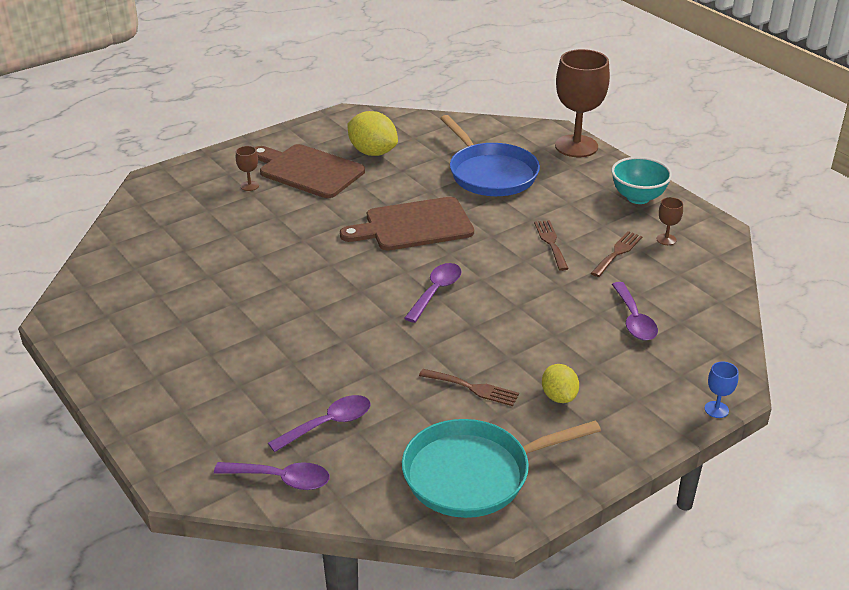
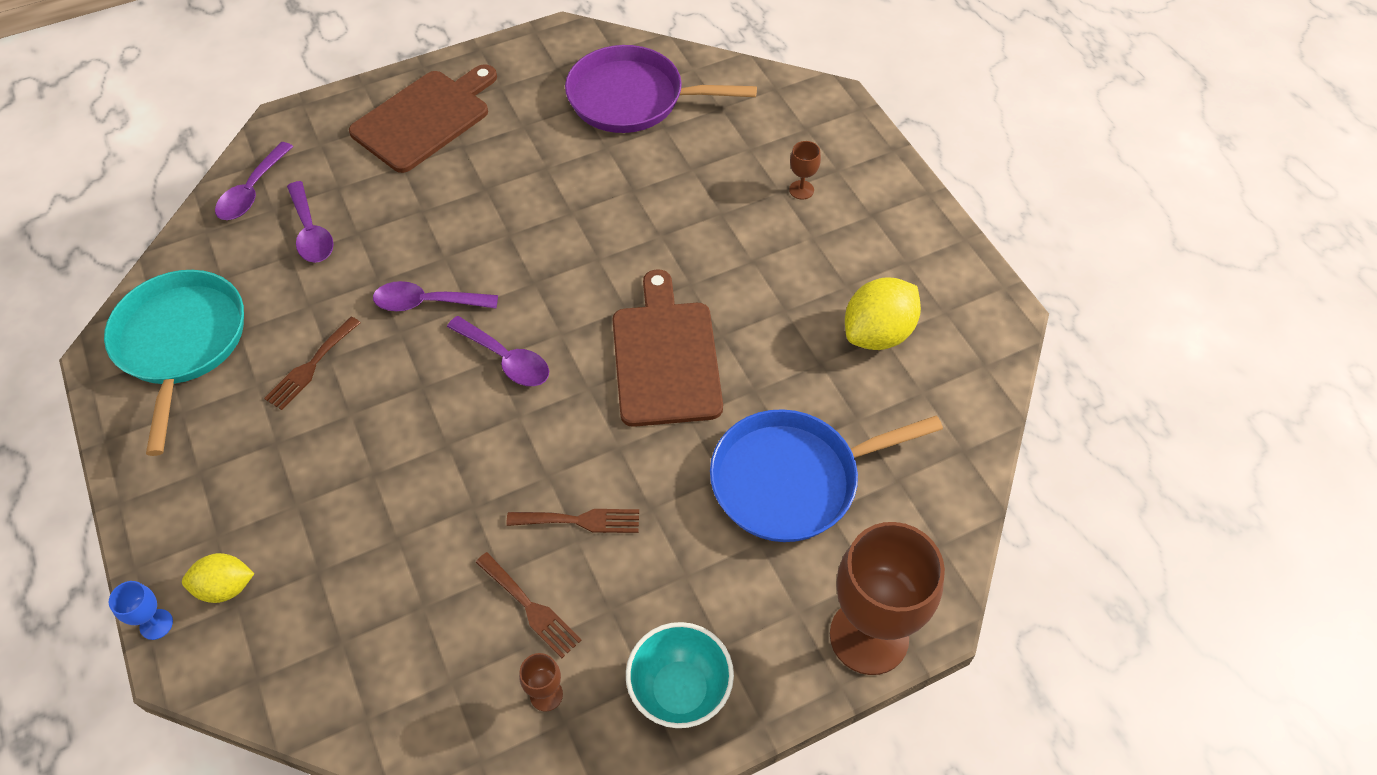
camera: 100 degrees right, 20 degrees up
(149, 269) = (632, 98): none -> purple pan
(308, 170) = (833, 253): brown cutting board -> brown cutting board (425, 118)
(559, 396) = (259, 450): yellow lemon -> yellow lemon (225, 587)
(634, 320) = (367, 581): purple spoon -> purple spoon (427, 303)

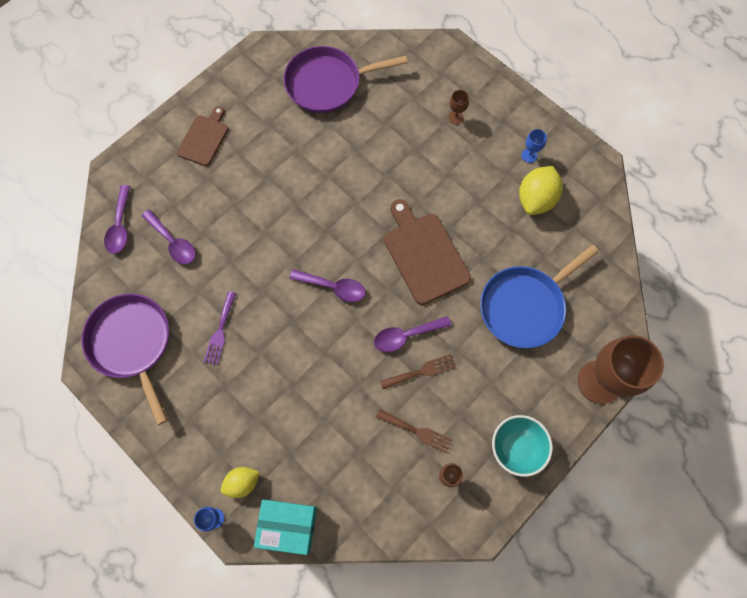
camera: 20 degrees left, 15 degrees up
(181, 342) = (132, 343): turquoise pan -> purple pan
(257, 677) = (288, 526): none -> turquoise box
(311, 366) = (220, 331): brown fork -> purple fork
(425, 118) = (204, 138): brown cutting board -> brown cutting board, size x0.63
(427, 303) = (269, 266): purple spoon -> purple spoon (406, 336)
(894, 271) = (529, 155): none -> blue goblet

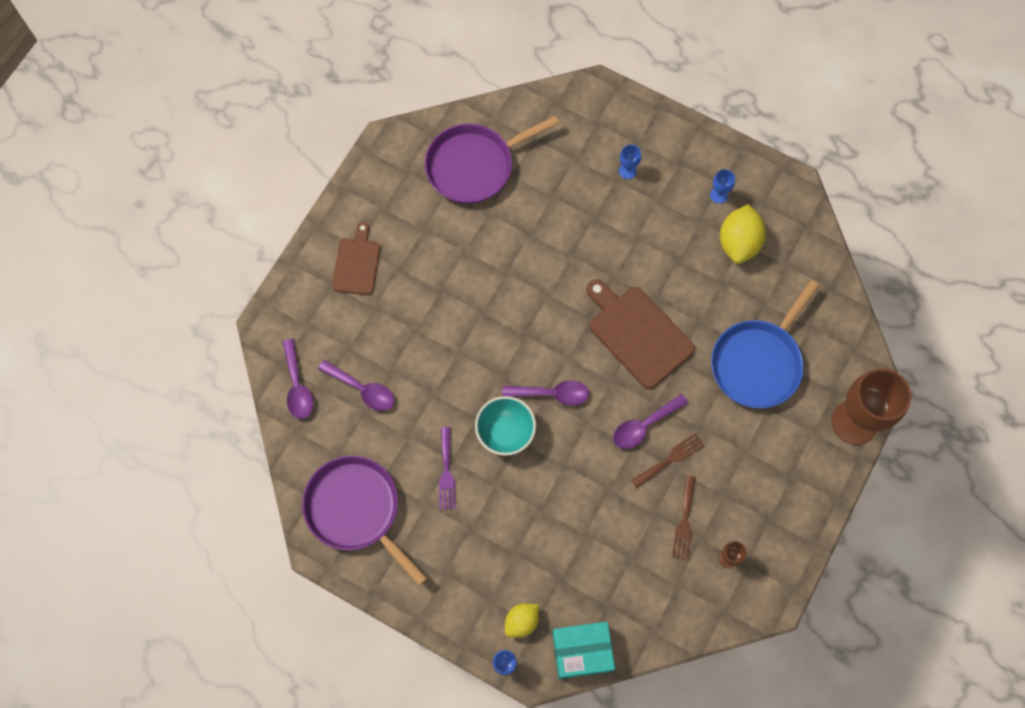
camera: 15 degrees left, 0 degrees up
(417, 431) = (684, 521): brown fork -> brown fork turned 90 degrees clockwise
(456, 117) = (627, 171): brown goblet -> blue goblet
(515, 448) = (788, 511): turquoise bowl -> turquoise bowl (505, 433)

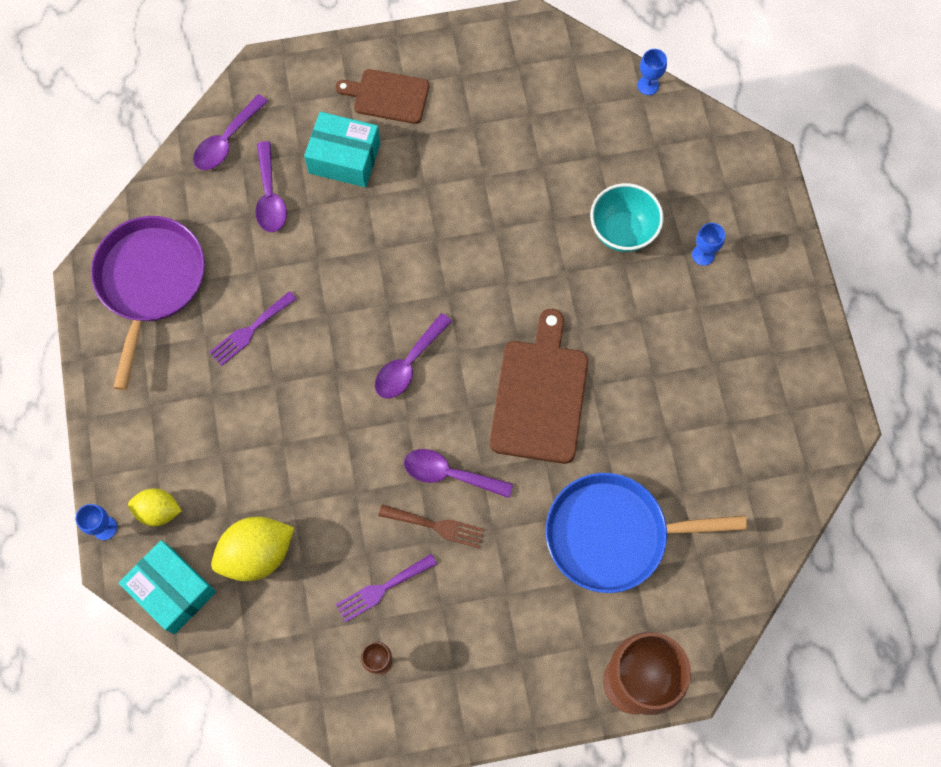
camera: 50 degrees right, 0 degrees up
(357, 263) = (388, 96): brown cutting board -> brown cutting board turned 135 degrees counterclockwise
(377, 323) = (344, 158): none -> turquoise box
(474, 166) = (577, 117): purple pan -> none
(505, 433) = (333, 352): turquoise bowl -> turquoise bowl (622, 231)
(552, 394) = (408, 364): purple spoon -> purple spoon turned 75 degrees clockwise
(684, 521) = (382, 589): brown fork -> purple fork
(718, 195) = (759, 359): blue goblet -> blue goblet (648, 85)
(738, 243) = (725, 418): yellow lemon -> yellow lemon (257, 554)

